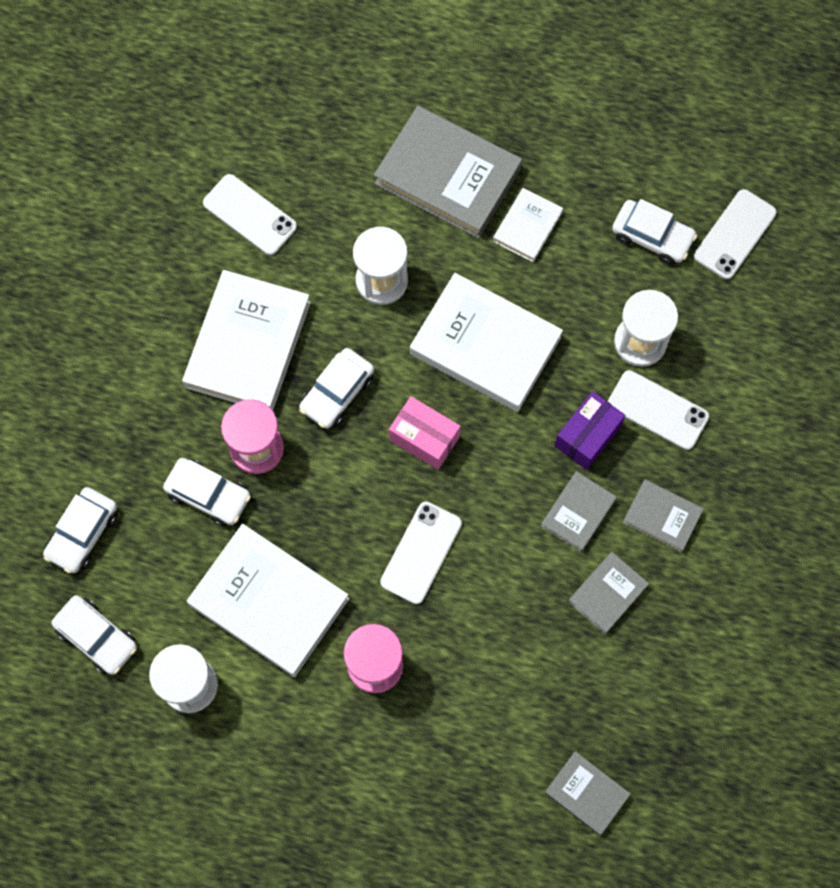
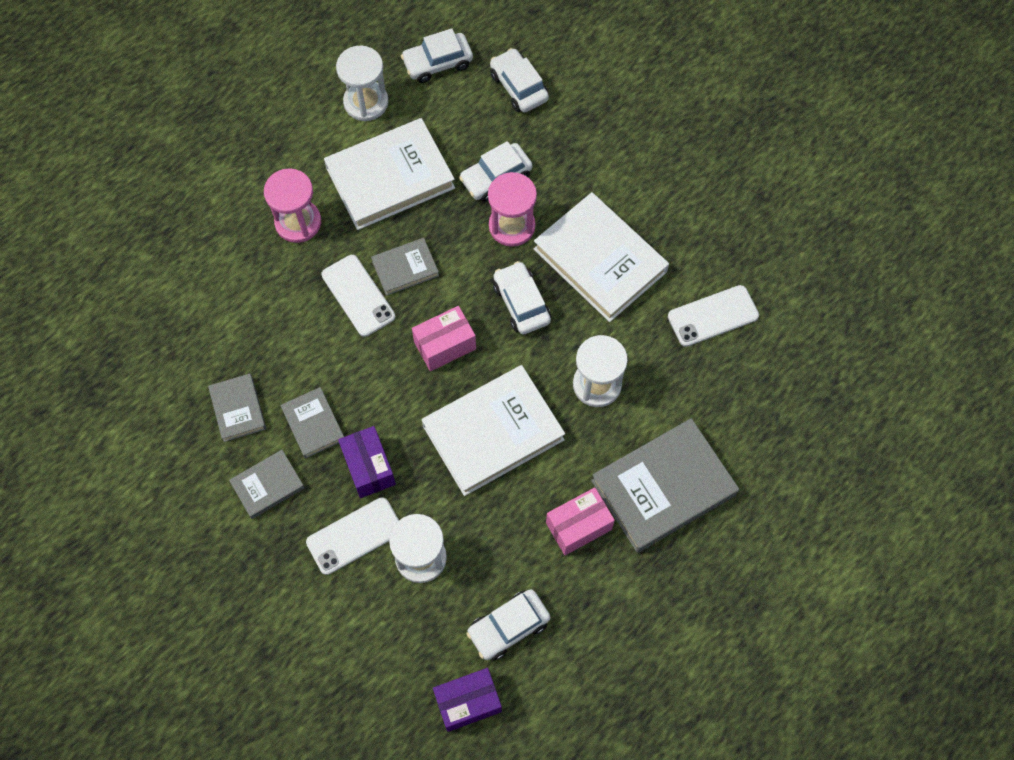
camera: 120 degrees right, 5 degrees down
(527, 227) = (578, 526): white book -> pink box
(586, 793) = (111, 311): grey book -> grey book (405, 268)
(735, 234) = (468, 702): white phone -> purple box

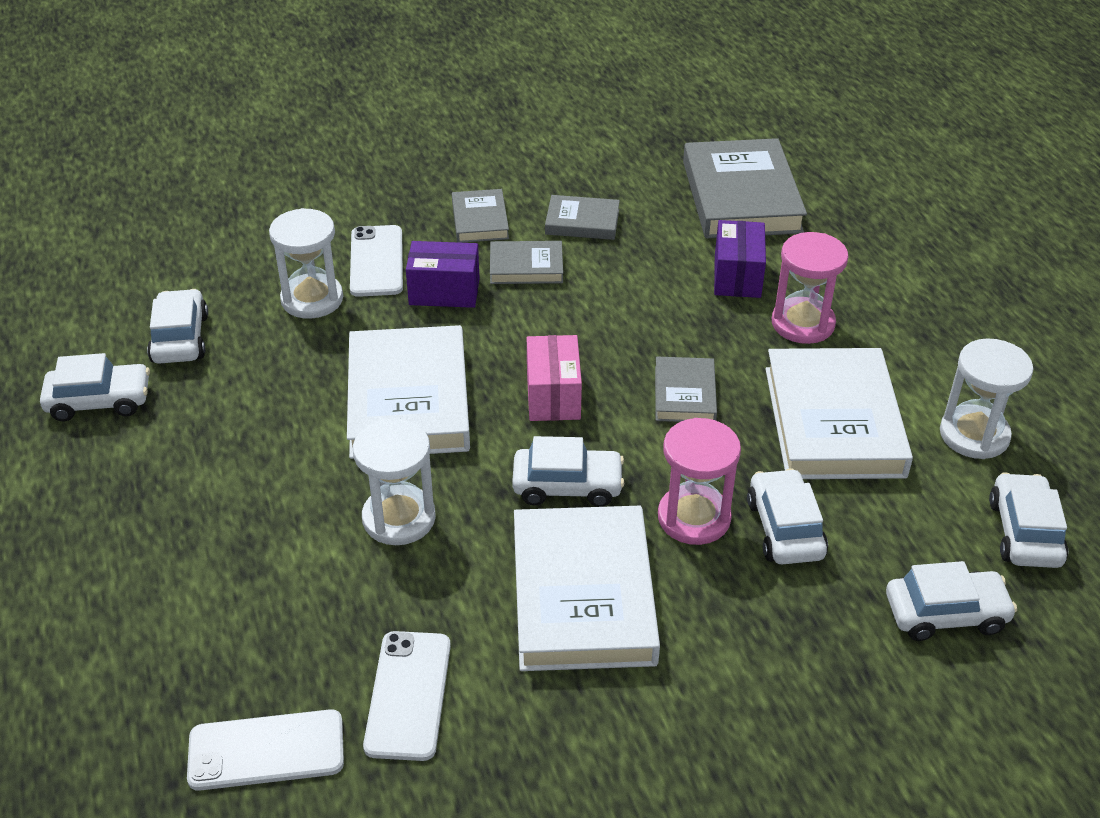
camera: 115 degrees right, 25 degrees down
(358, 295) = (669, 344): white phone -> white phone (266, 751)
(468, 702) = (137, 286): purple box -> purple box (737, 276)
(578, 526) = (235, 432): pink box -> none
(597, 639) = (99, 401): none -> white car
(600, 260) = (583, 595): white book -> white book turned 75 degrees counterclockwise
(663, 488) = (211, 529): grey book -> grey book (741, 197)

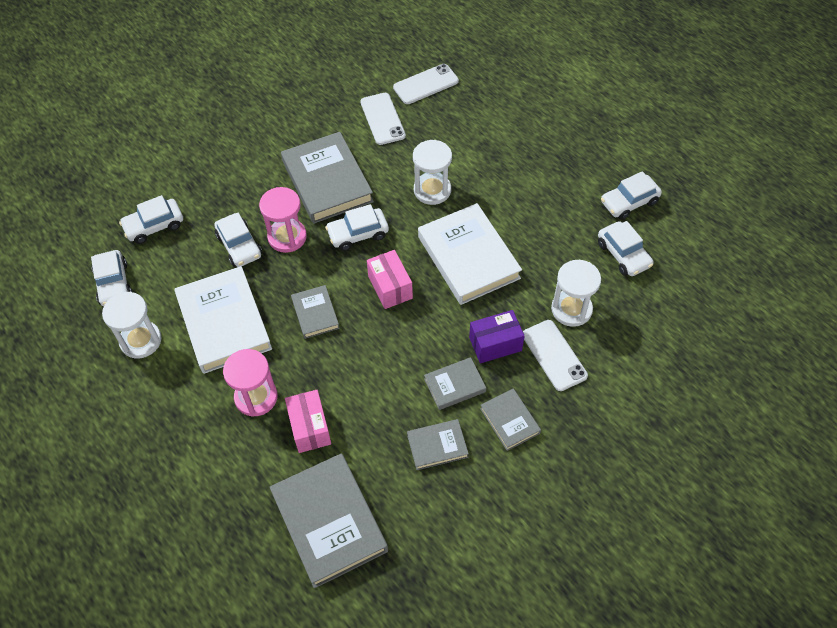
camera: 160 degrees right, 15 degrees up
(583, 595) = (327, 181): white book -> grey book
(737, 276) = (309, 428): purple box -> pink box

